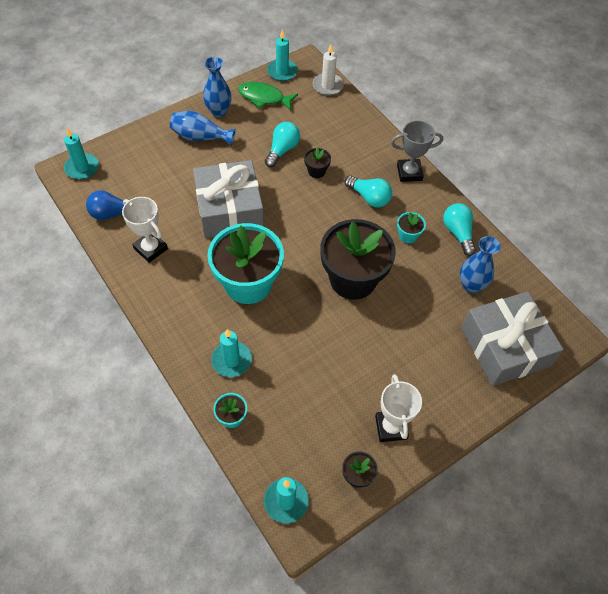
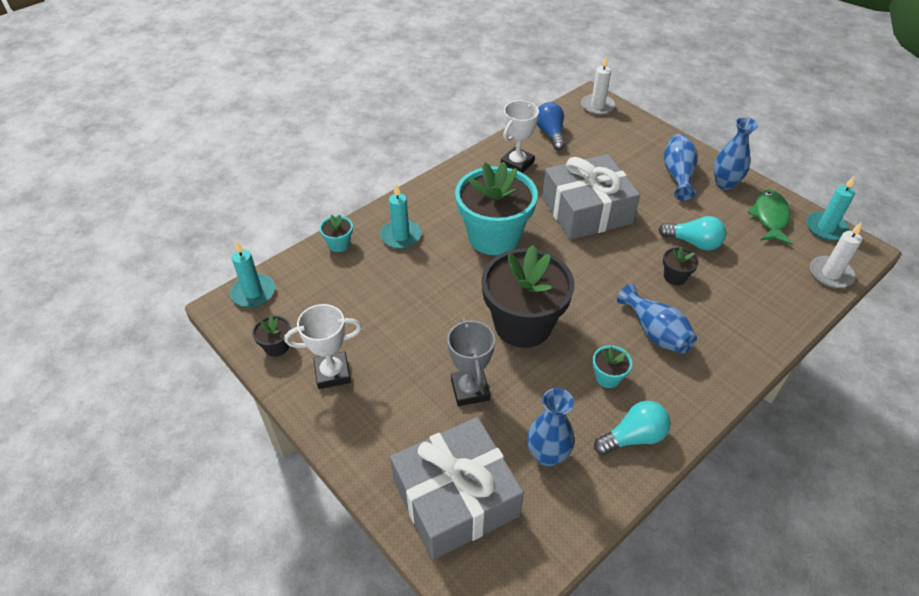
camera: 85 degrees right, 10 degrees down
(82, 168) = (597, 106): turquoise candle -> white candle
(369, 197) = (655, 332): turquoise light bulb -> blue vase
(409, 173) = (719, 374): grey trophy -> grey trophy (470, 390)

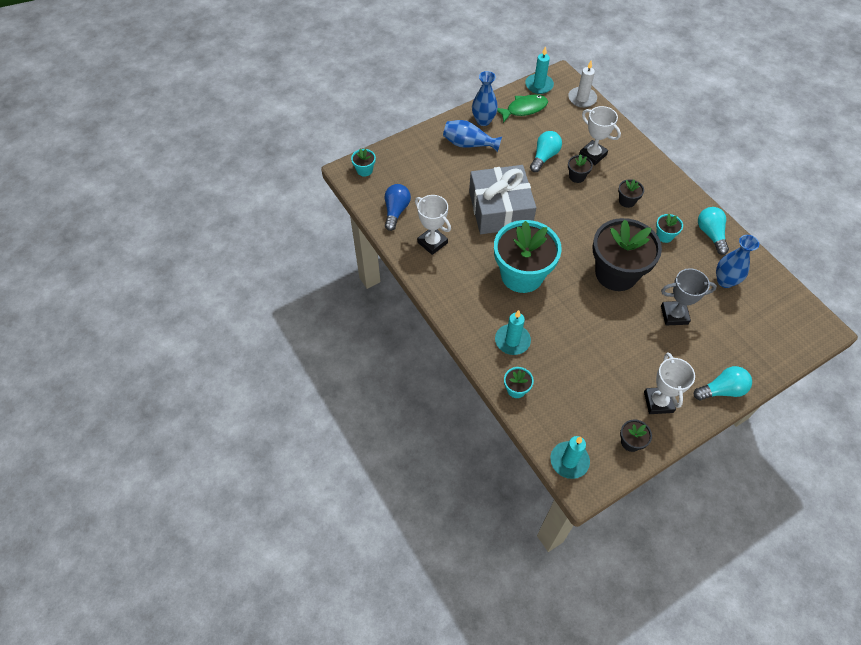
camera: 80 degrees left, 10 degrees up
(356, 446) = (722, 390): none -> turquoise light bulb
(455, 498) = (758, 336): grey gift -> none
(550, 134) = (396, 211): blue light bulb -> blue light bulb turned 105 degrees clockwise
(597, 106) = (364, 170): white candle -> turquoise flower pot
(655, 332) = (627, 201): blue vase -> black flower pot
(724, 291) = (593, 155): none -> white trophy
(769, 217) = (524, 109): green fish -> green fish turned 135 degrees clockwise

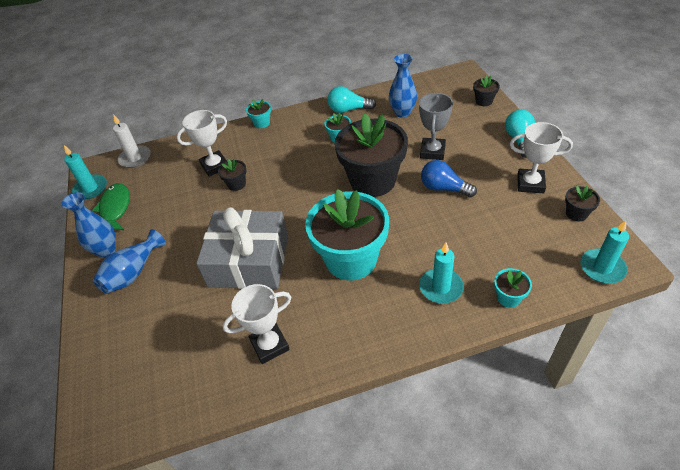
camera: 70 degrees left, 10 degrees down
(364, 170) = (101, 413): turquoise flower pot -> turquoise flower pot (262, 123)
(396, 211) = (197, 382): blue light bulb -> blue light bulb (444, 188)
(544, 157) = (195, 205): turquoise light bulb -> none
(627, 201) = (286, 154): black flower pot -> black flower pot (484, 101)

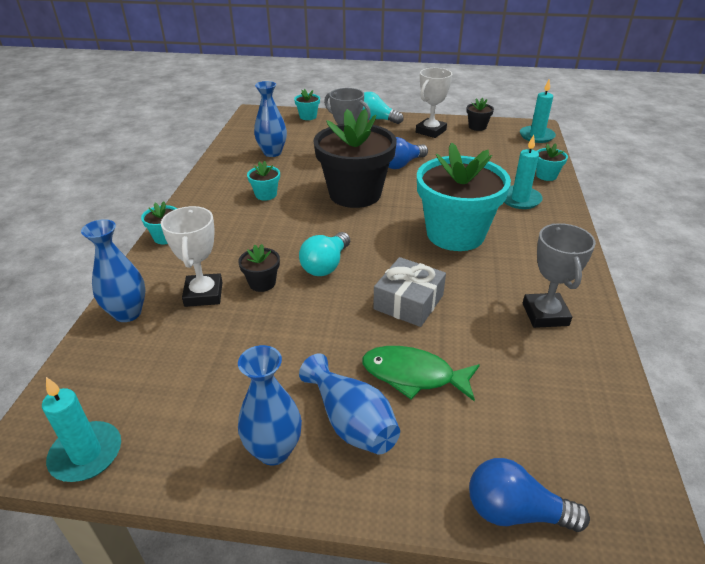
camera: 70 degrees left, 10 degrees down
(86, 367) = (515, 511): none -> blue light bulb
(115, 208) = (180, 424): green fish -> green fish (413, 375)
(135, 158) = (77, 377): white candle -> none
(186, 147) = (128, 313): none -> blue vase
(249, 261) = (408, 302): grey gift -> grey gift, size x0.58
(270, 345) = (545, 314): white trophy -> grey trophy
(348, 109) = (225, 177): turquoise light bulb -> turquoise light bulb (326, 265)
(484, 101) = (308, 116): black flower pot -> turquoise flower pot

